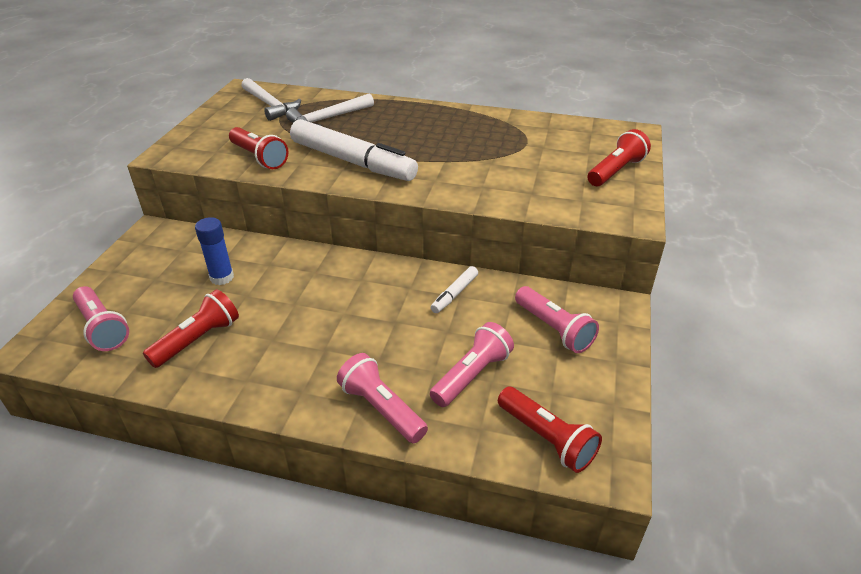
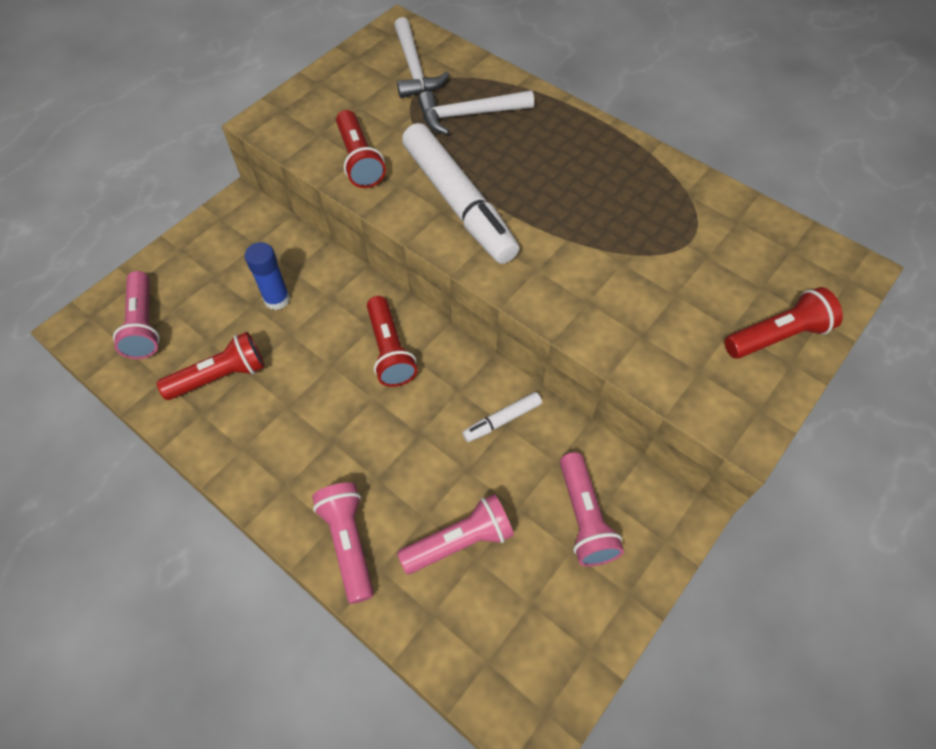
camera: 25 degrees right, 20 degrees up
(547, 438) = (491, 659): red flashlight -> red flashlight (390, 351)

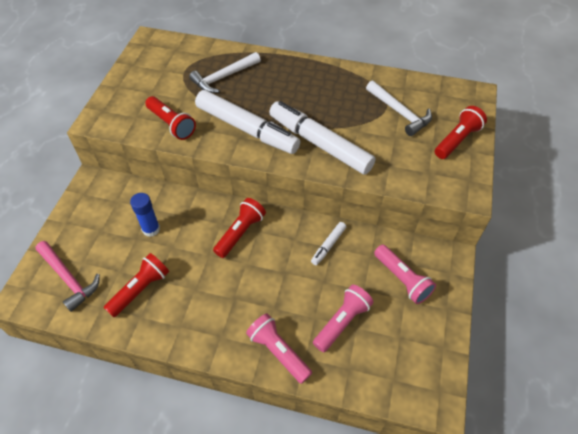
camera: 25 degrees left, 5 degrees down
(144, 325) = (68, 278): pink flashlight -> pink hammer
(390, 351) = (240, 232): red flashlight -> red flashlight turned 105 degrees counterclockwise
(414, 68) = (174, 60): white hammer -> white hammer (399, 112)
(552, 263) = (319, 144): none -> white marker

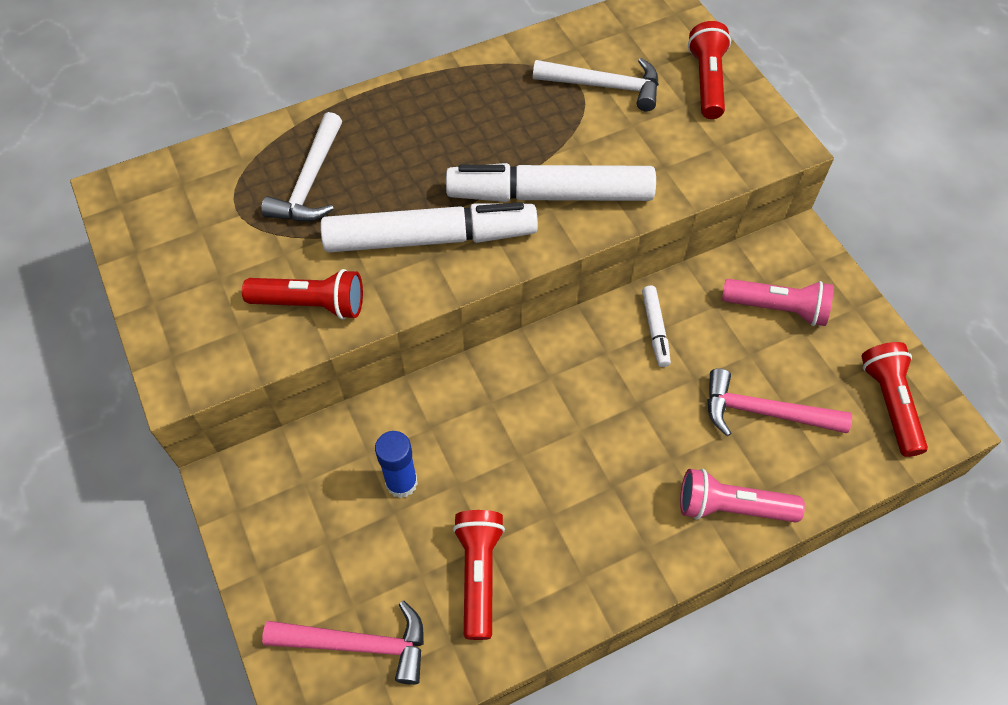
camera: 40 degrees left, 5 degrees up
(240, 232) = (529, 395): red flashlight -> red flashlight (889, 403)
(342, 322) = (764, 412): pink flashlight -> pink hammer

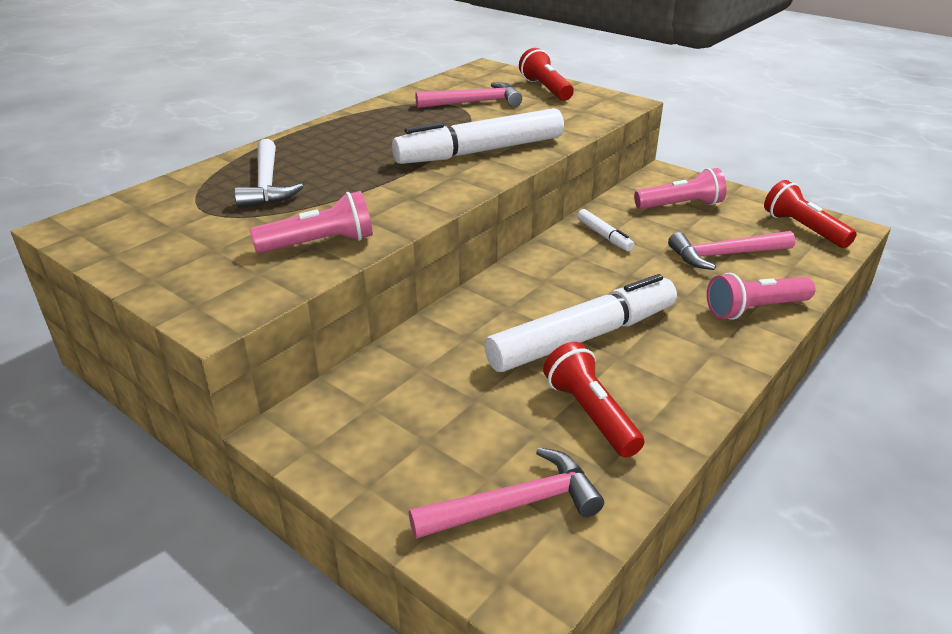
camera: 25 degrees left, 25 degrees down
(311, 304) = (320, 243): red flashlight -> pink flashlight
(401, 483) = (468, 377): blue glue stick -> none
(430, 238) = (400, 189): white marker -> white marker (583, 337)
(604, 86) = (474, 102): white hammer -> pink hammer

